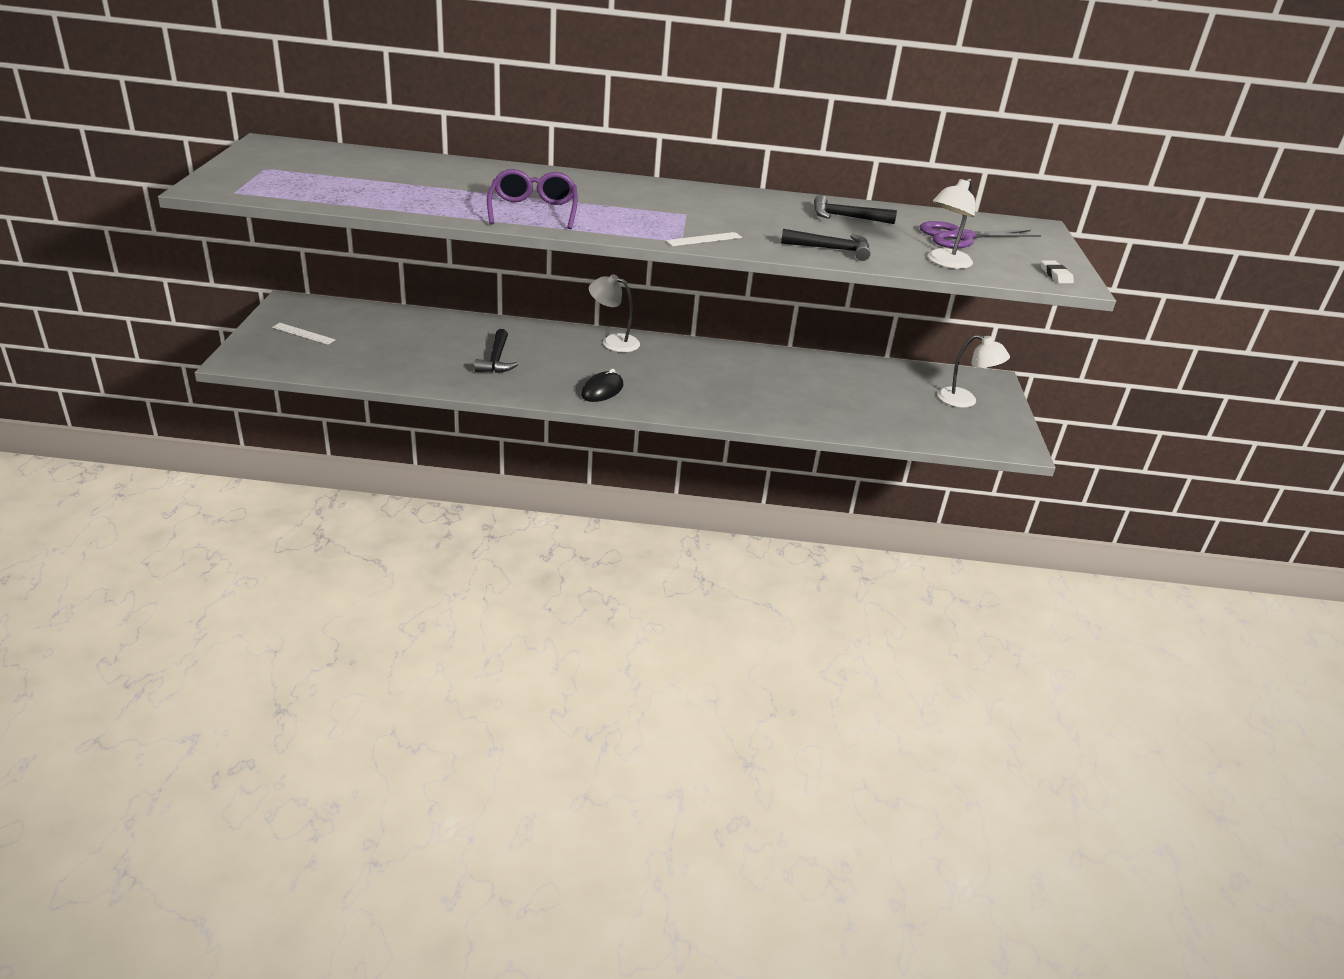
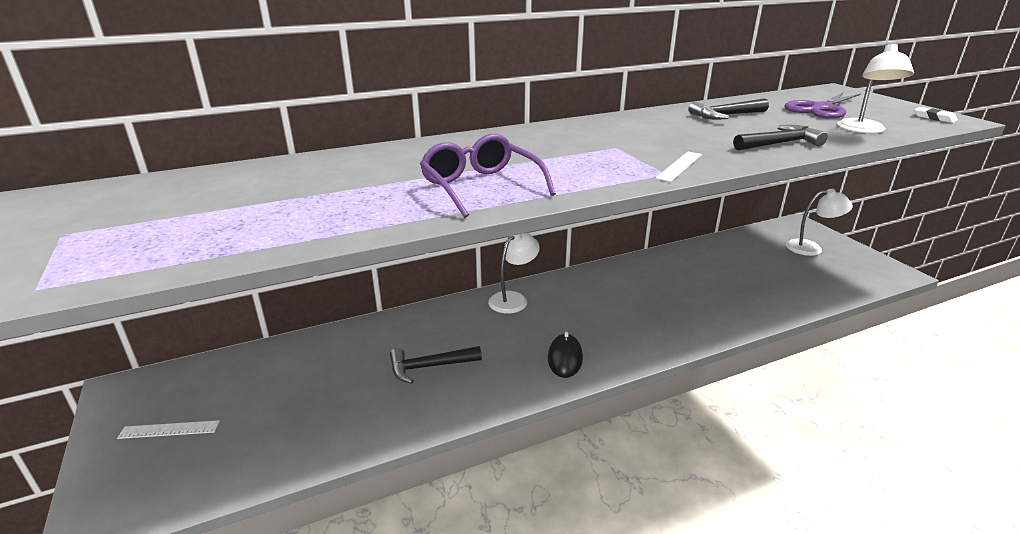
camera: 25 degrees left, 5 degrees down
(496, 360) = (429, 367): black hammer -> black hammer turned 105 degrees clockwise
(613, 342) = (513, 299): white lamp -> white lamp turned 135 degrees clockwise

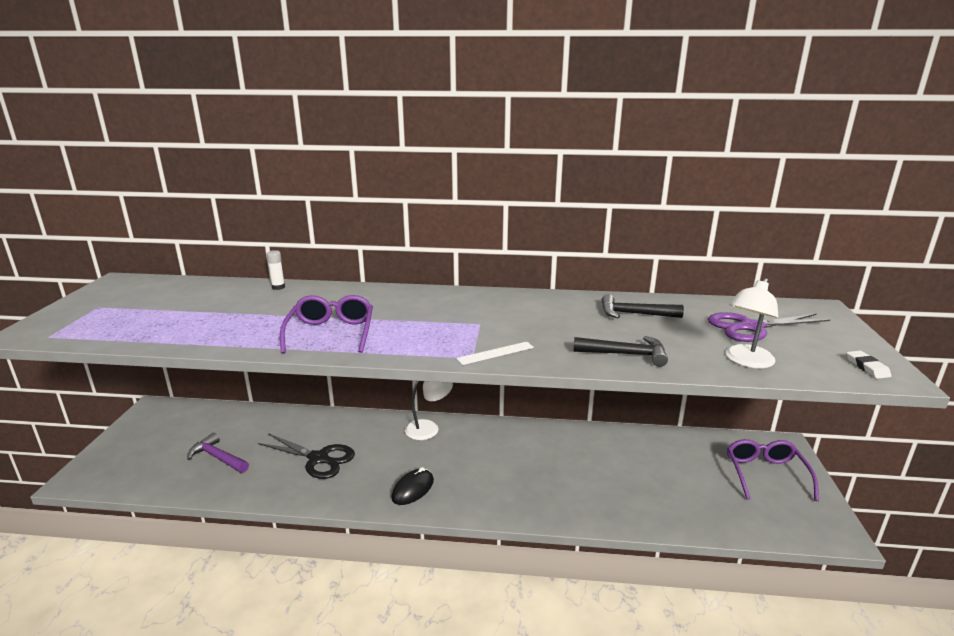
camera: 30 degrees right, 5 degrees down
(169, 429) = (151, 442): white ruler -> none
(296, 411) = (217, 457): none -> purple hammer
(322, 160) = (278, 287): none -> white glue stick
(429, 367) = (318, 459): black hammer -> black scissors
(811, 248) = (765, 474): white lamp -> purple glasses

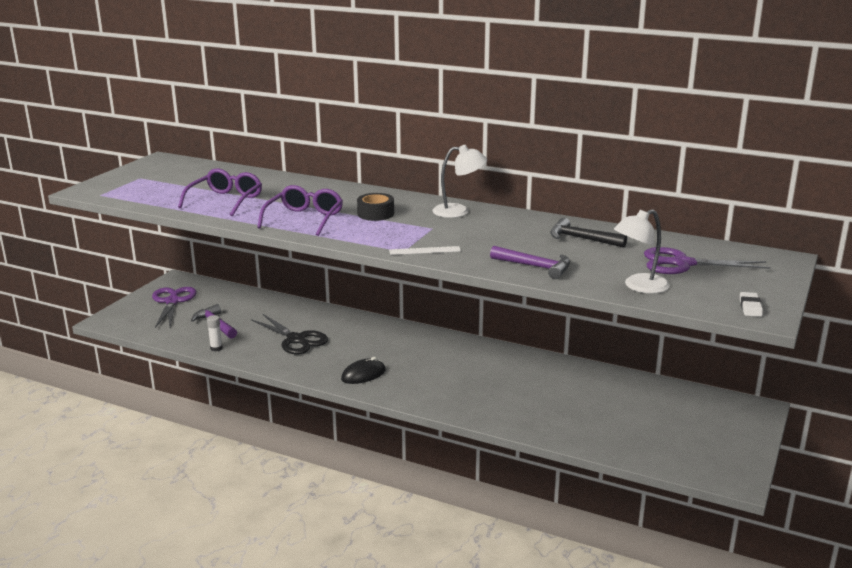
camera: 20 degrees right, 0 degrees up
(155, 437) = (172, 302): none -> purple scissors
(278, 287) = (284, 179): white glue stick -> white glue stick (216, 348)
(407, 315) = (375, 214): none -> black tape
(429, 428) = (405, 334): white lamp -> white lamp (459, 211)
(626, 354) = (535, 267): black hammer -> purple hammer
(765, 474) = (710, 425): purple glasses -> purple glasses (226, 200)

